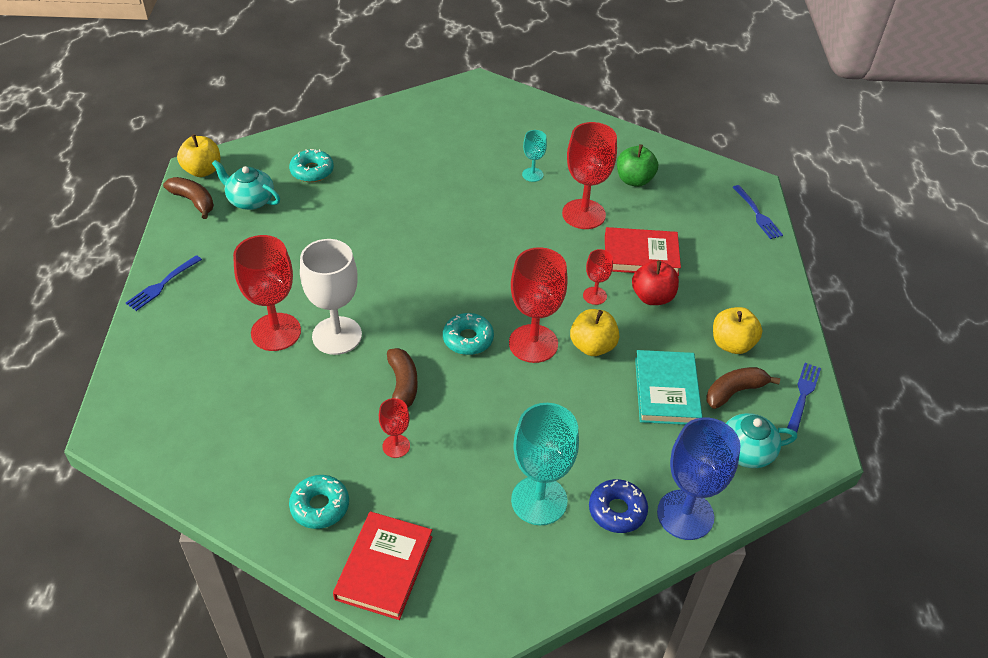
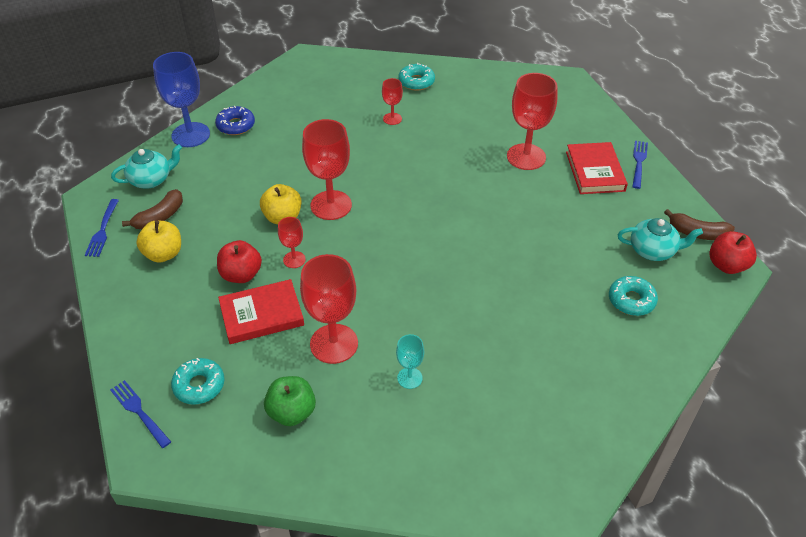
camera: 160 degrees right, 0 degrees up
(203, 170) = (727, 265): yellow apple -> red apple
(337, 335) = (481, 167): white goblet -> none
(384, 567) = (362, 69): red book -> red book (595, 171)
(402, 385) = (411, 151): brown banana -> none
(468, 339) = (383, 193): turquoise donut -> turquoise donut (199, 385)
(539, 500) = (287, 117): turquoise goblet -> none
(666, 391) = (215, 202): turquoise book -> none

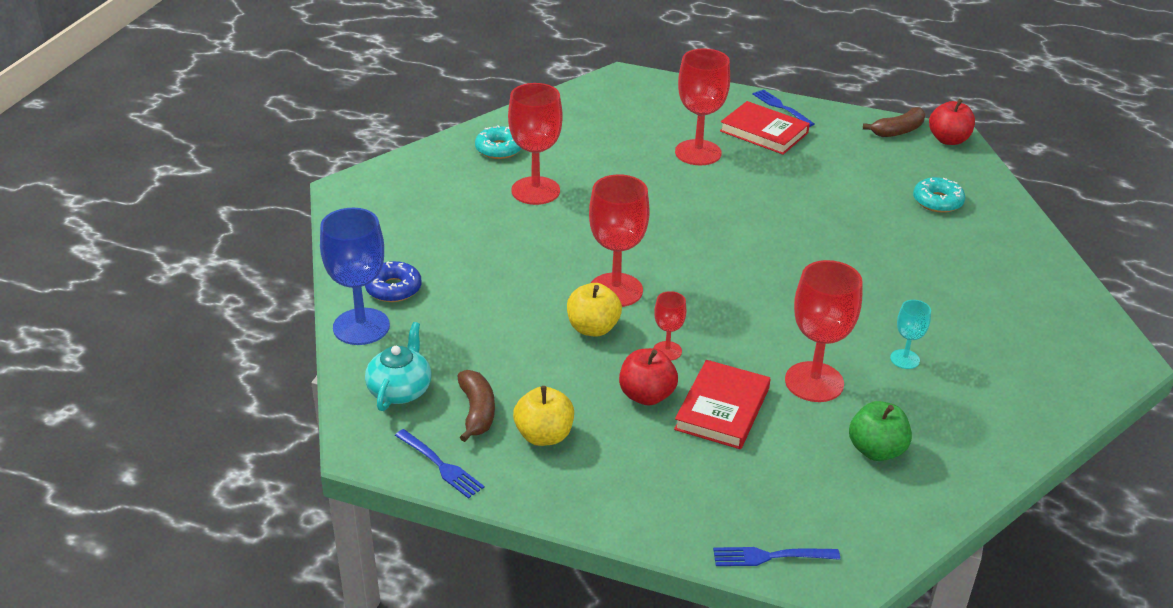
camera: 50 degrees left, 10 degrees down
(199, 385) = (777, 496): turquoise donut -> none
(392, 119) = (535, 191): red goblet -> red goblet, size x1.96
(653, 250) = (893, 160): turquoise teapot -> none

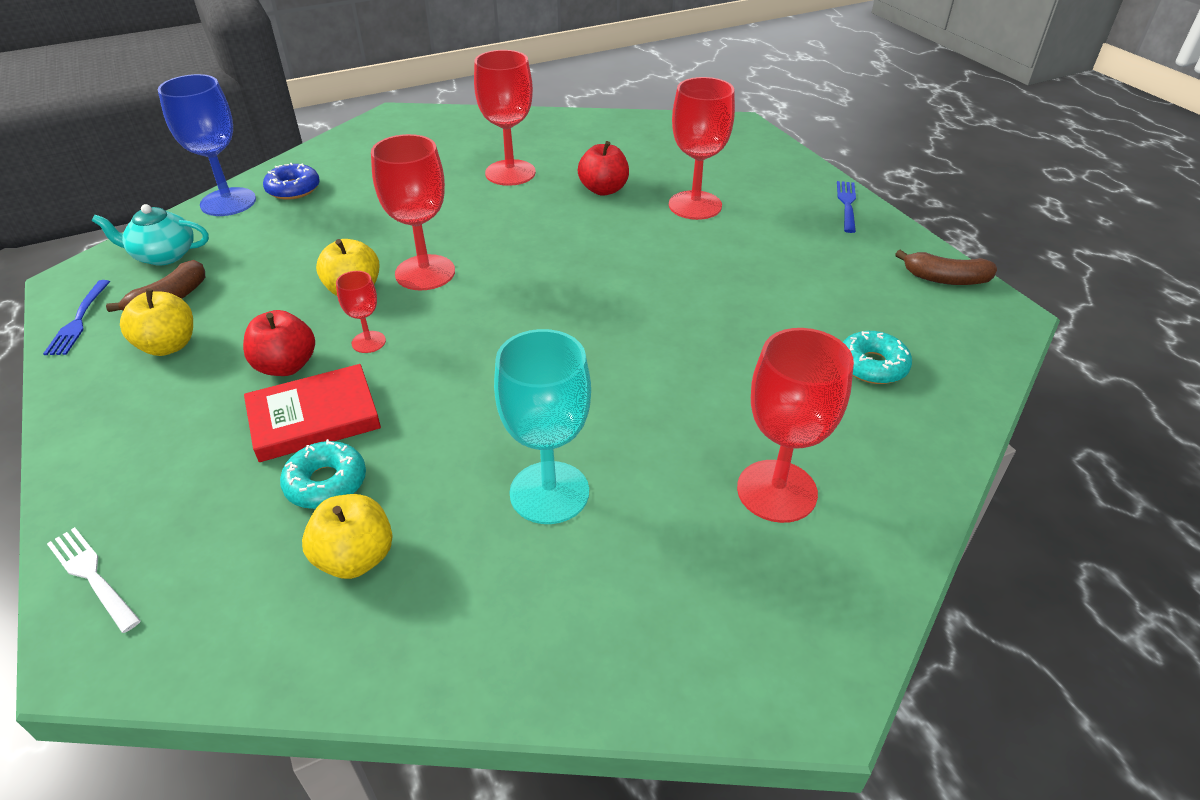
camera: 45 degrees right, 5 degrees up
(400, 390) = (164, 255): turquoise teapot -> turquoise teapot turned 150 degrees counterclockwise
(499, 149) = (541, 134): turquoise donut -> turquoise donut (326, 483)
(764, 132) = (790, 216): red book -> none
(771, 556) = (93, 576): blue fork -> white fork
(814, 382) = (427, 451): red goblet -> red goblet (777, 491)
(876, 450) = (355, 558): green apple -> yellow apple
(904, 359) = (549, 492): turquoise goblet -> turquoise goblet, size x1.96
(948, 140) = (996, 315): red apple -> red apple (603, 190)

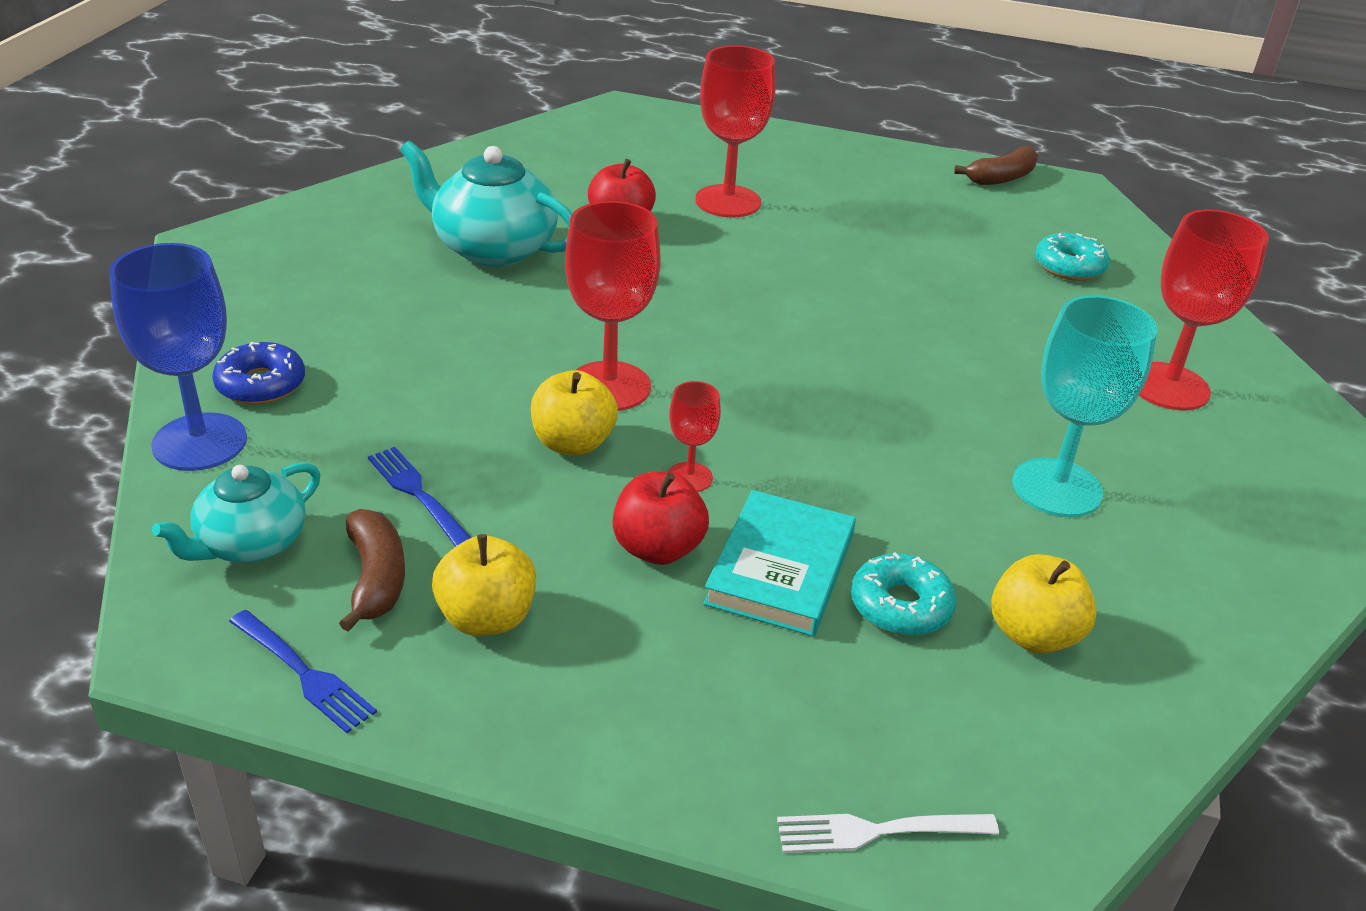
camera: 50 degrees left, 5 degrees down
(314, 418) = (781, 569): red book -> turquoise book
(510, 173) = (493, 248): red goblet -> turquoise teapot
(847, 205) = (840, 147): blue fork -> blue fork (418, 494)

